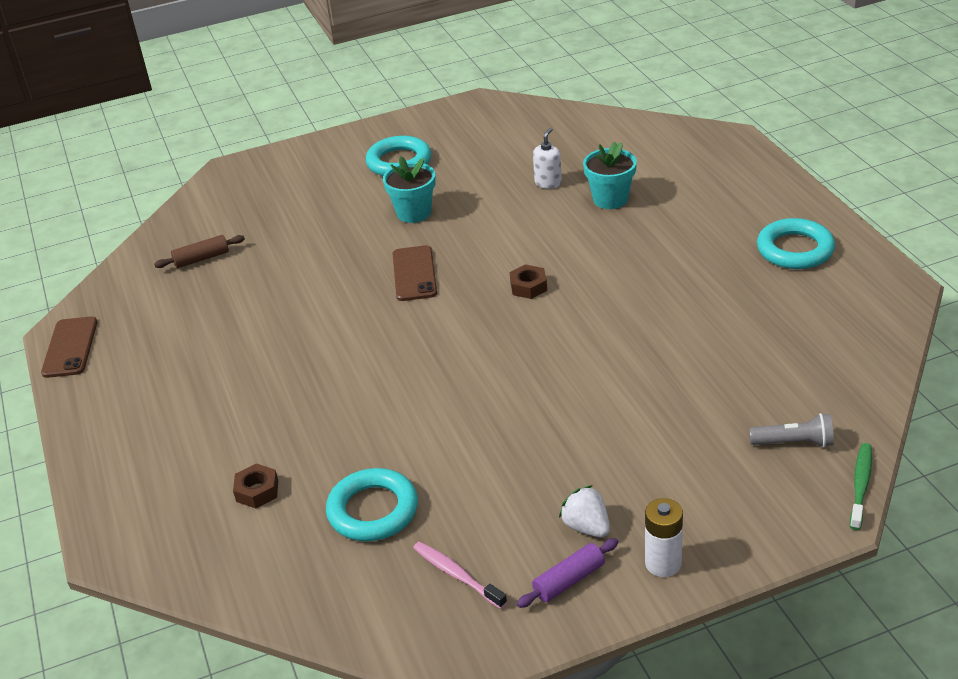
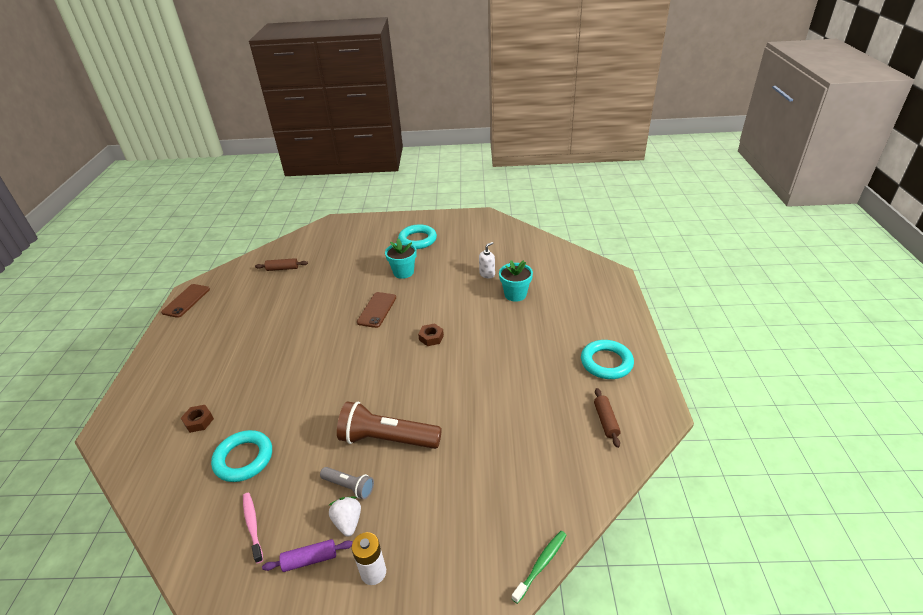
camera: 20 degrees right, 0 degrees up
(564, 423) = (387, 439): none -> brown flashlight
(794, 443) = (517, 510): grey flashlight -> grey flashlight (349, 487)
(838, 315) = (606, 421): none -> brown rolling pin

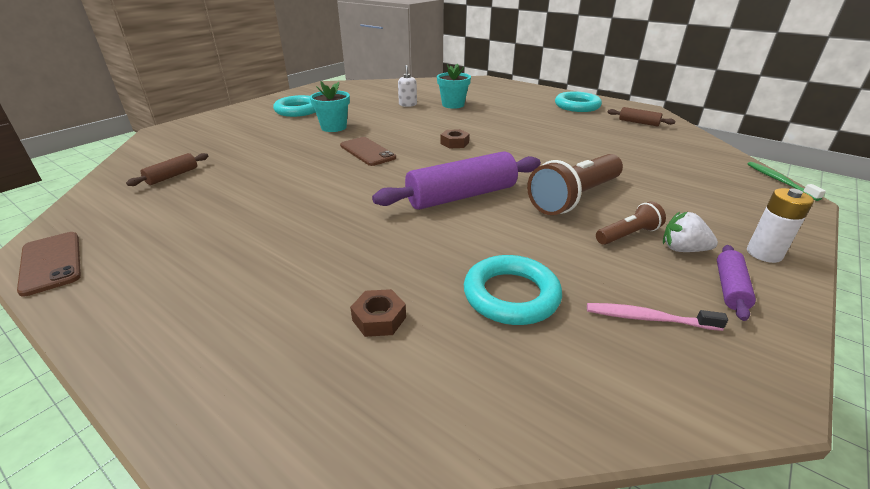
camera: 55 degrees left, 5 degrees down
(345, 384) = (461, 196): none -> purple rolling pin
(349, 487) = (628, 235): grey flashlight -> brown flashlight

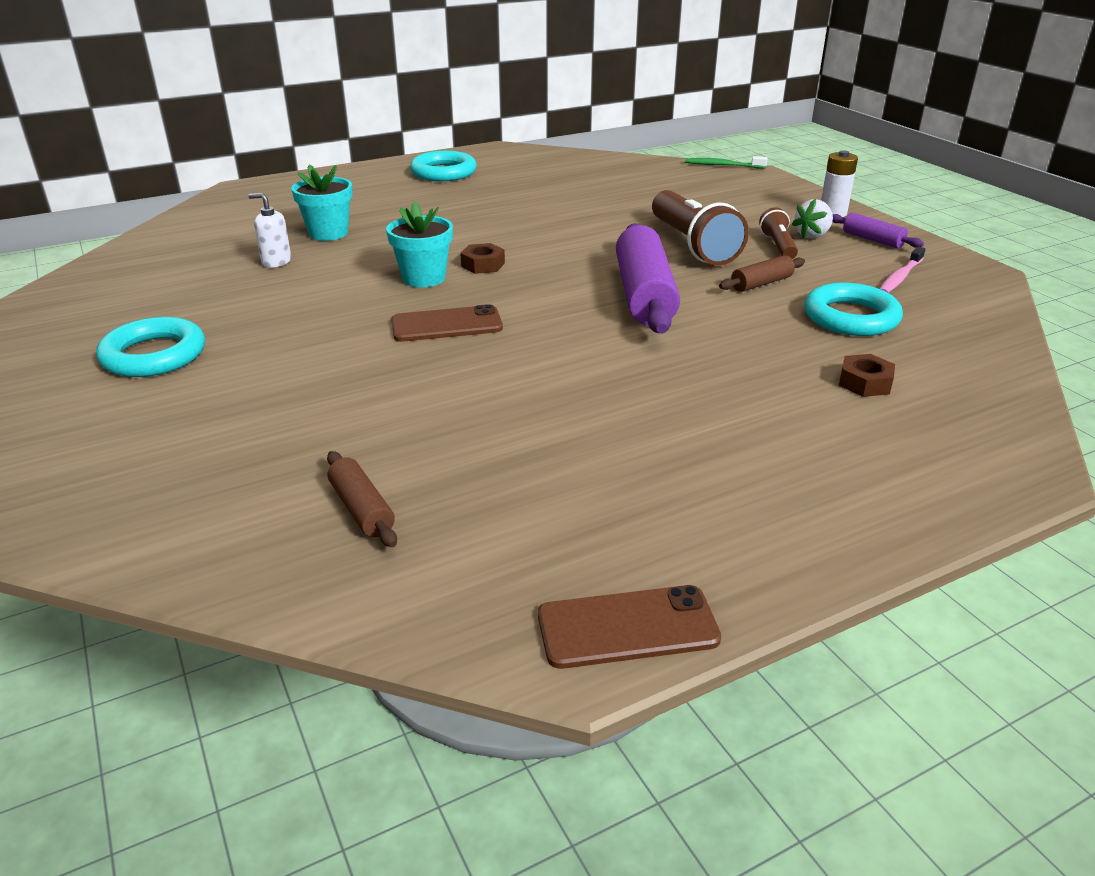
camera: 65 degrees left, 0 degrees up
(334, 127) = (303, 335): turquoise flower pot -> turquoise flower pot (424, 278)
(638, 122) = (536, 164): brown rolling pin -> brown rolling pin (761, 283)

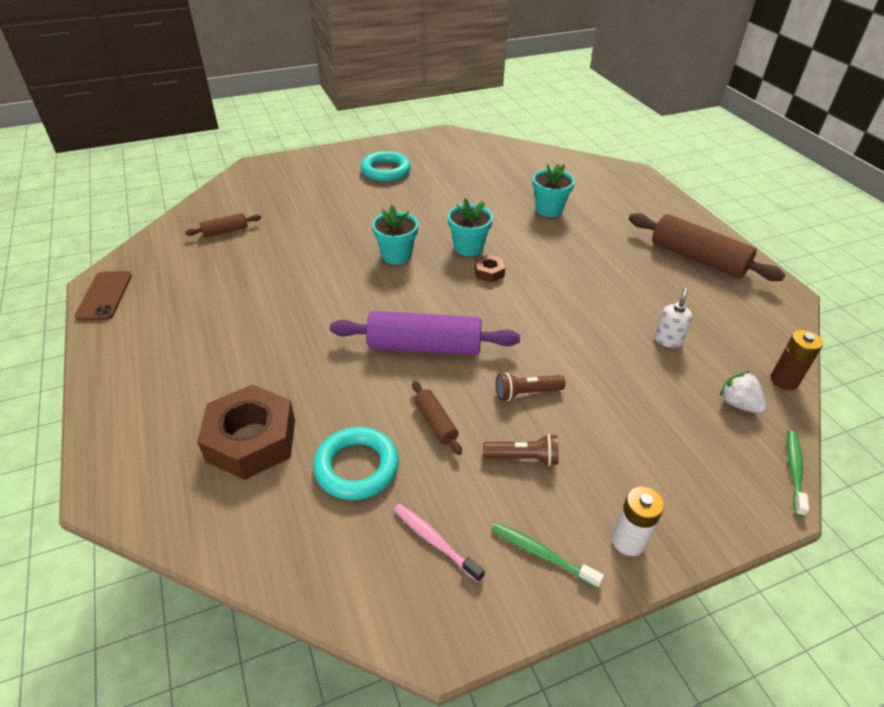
camera: 95 degrees right, 10 degrees up
(276, 262) = (500, 194): white soap dispenser -> white soap dispenser (668, 340)
(443, 172) = (697, 258): turquoise ring -> brown rolling pin
(446, 325) = (396, 255): brown phone -> turquoise flower pot
(623, 159) = (784, 380): none -> brown battery
(692, 245) = (526, 393): brown flashlight -> brown flashlight, size x0.52
(812, 235) = (553, 497): white strawberry -> white strawberry (738, 404)
(865, 383) = (251, 440): brown nut -> brown nut, size x2.20
(872, 240) = (541, 554): purple rolling pin -> green toothbrush

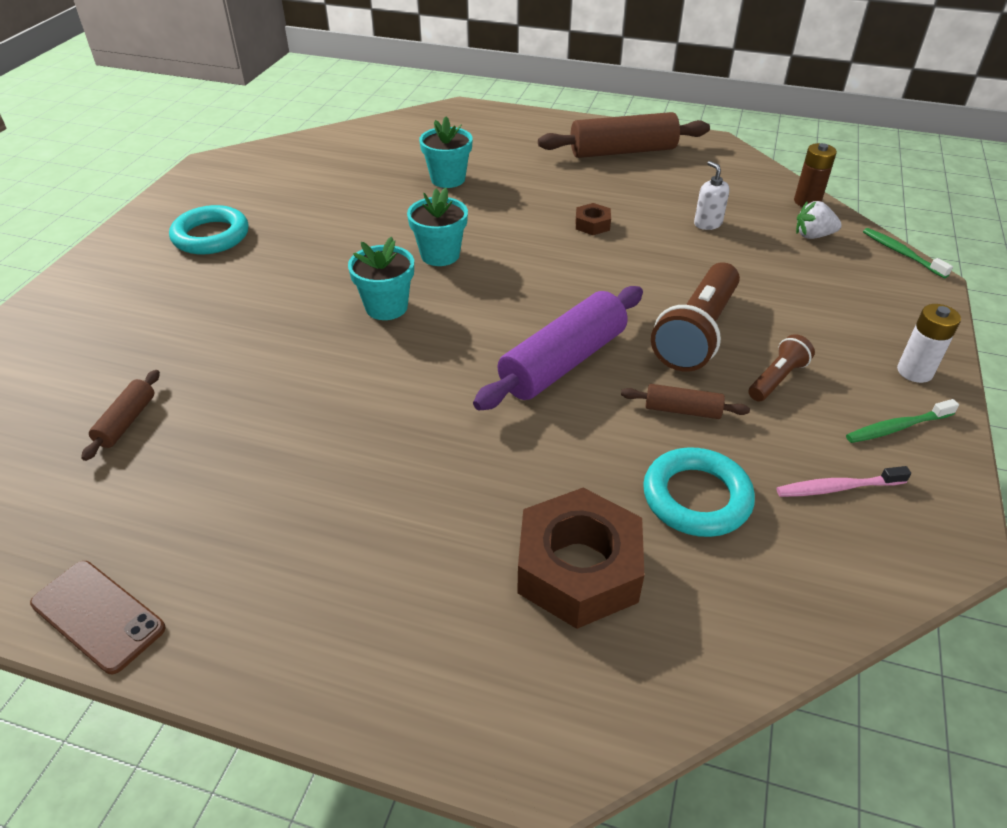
camera: 50 degrees left, 0 degrees up
(489, 272) = (498, 264): brown nut -> brown nut (592, 224)
(526, 393) = (696, 333): brown flashlight -> brown flashlight, size x1.92

